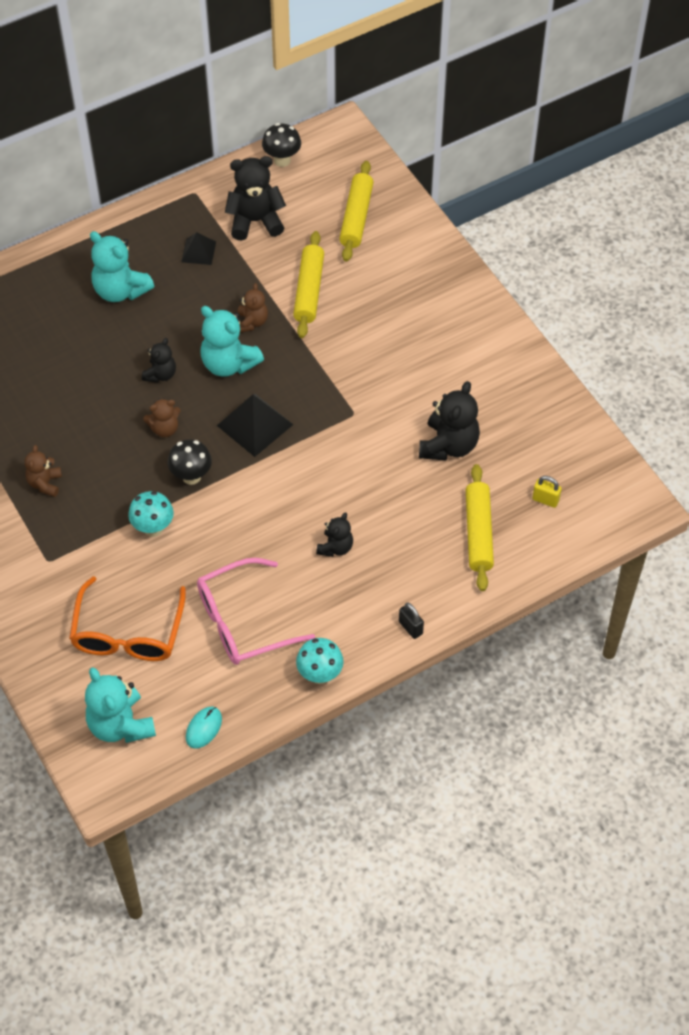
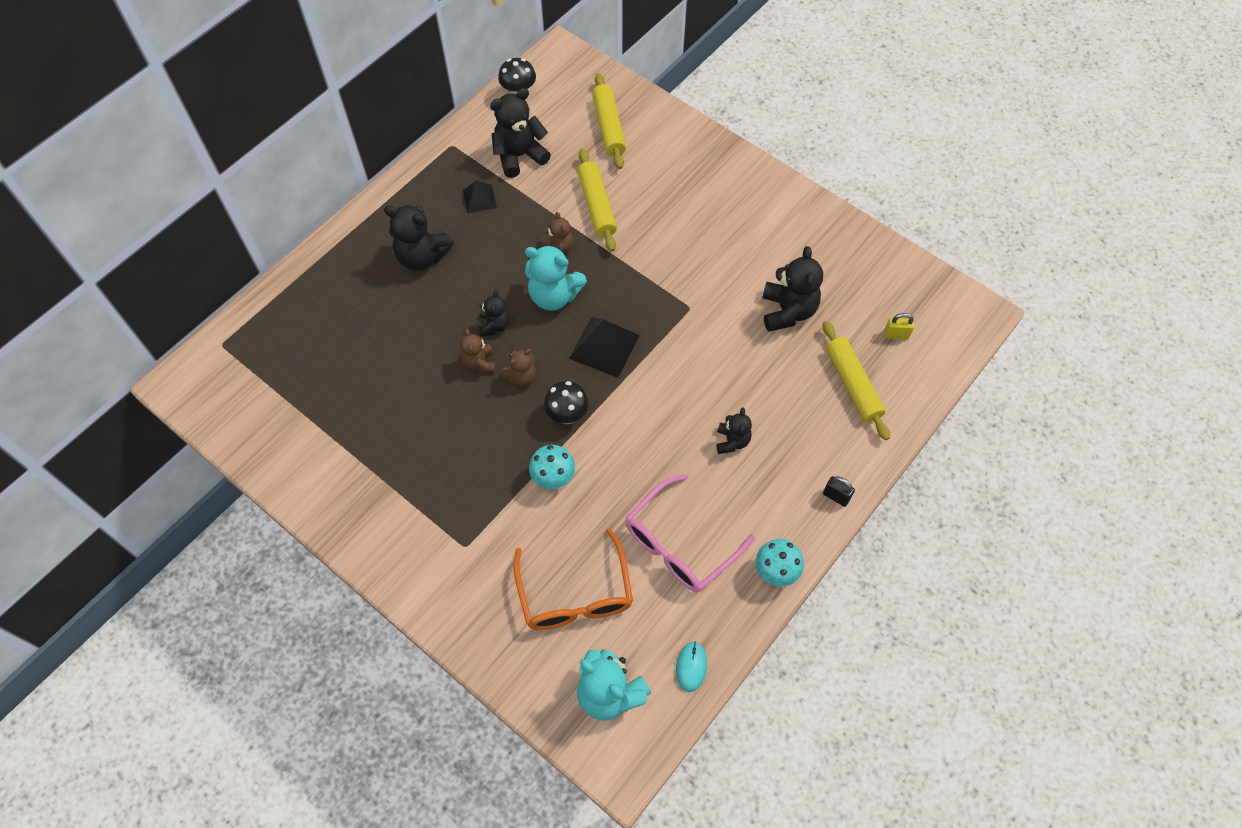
camera: 20 degrees left, 5 degrees up
(45, 483) = (429, 468): brown teddy bear -> brown teddy bear (479, 362)
(120, 290) = (422, 256): turquoise teddy bear -> black teddy bear

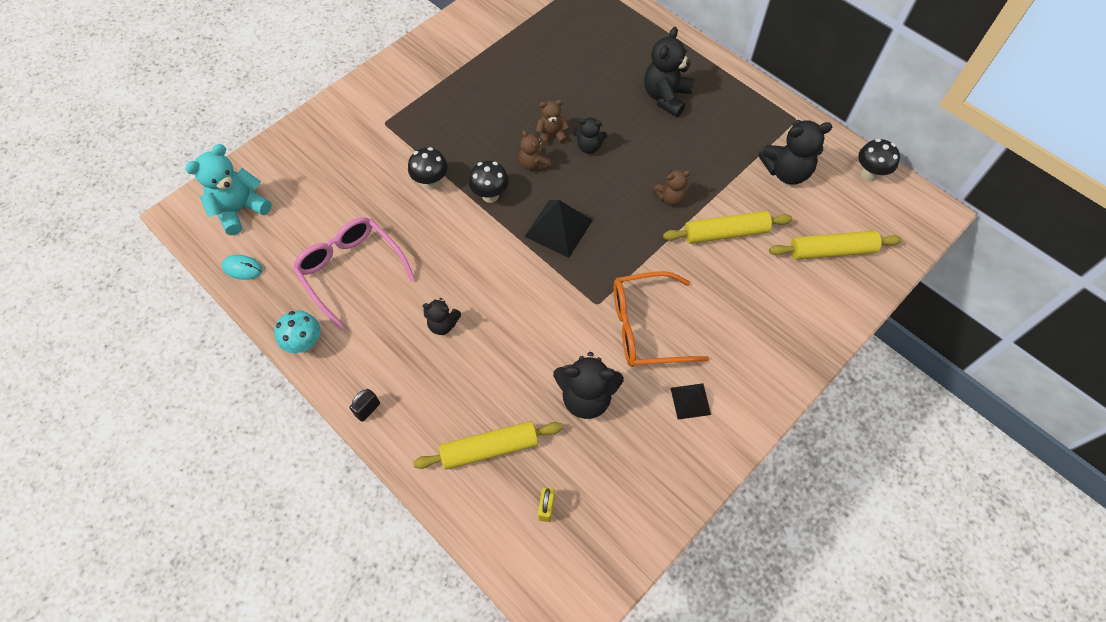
camera: 95 degrees right, 0 degrees up
(479, 199) = (732, 139): black pyramid -> black pyramid (690, 401)
(519, 156) = (786, 171): black teddy bear -> black teddy bear turned 105 degrees clockwise
(553, 479) = (431, 182): turquoise mushroom -> black mushroom
(554, 296) = (618, 192): turquoise teddy bear -> none
(575, 594) = (326, 192): orange glasses -> orange glasses (646, 327)

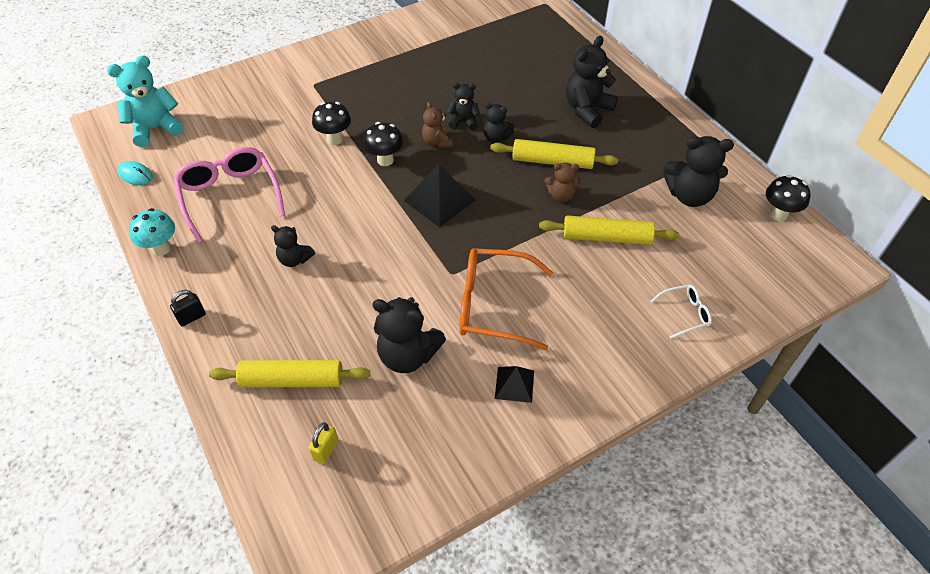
camera: 15 degrees right, 10 degrees down
(551, 135) = (463, 121): brown teddy bear -> black teddy bear
(816, 294) = (685, 313): none -> white glasses
(831, 251) = (715, 276): yellow rolling pin -> yellow rolling pin (552, 161)

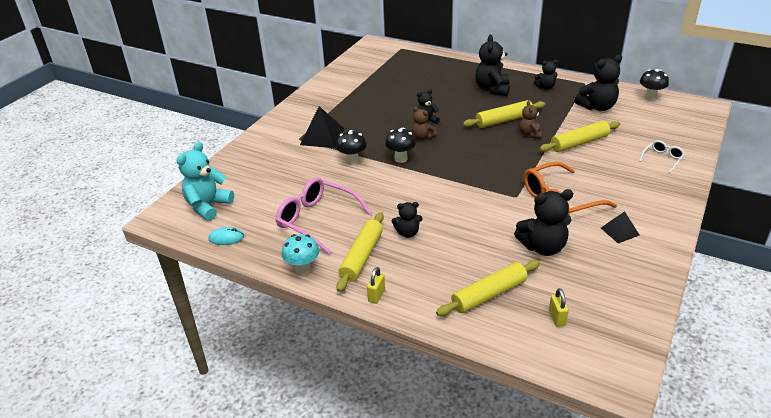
camera: 30 degrees left, 15 degrees down
(192, 317) = (376, 296): black padlock -> yellow padlock
(225, 263) = (362, 256): none -> yellow rolling pin
(439, 200) = (461, 164): black pyramid -> black pyramid (322, 136)
(496, 137) = (456, 121): black teddy bear -> black teddy bear (545, 87)
(561, 196) = (530, 134): brown teddy bear -> brown teddy bear turned 120 degrees clockwise

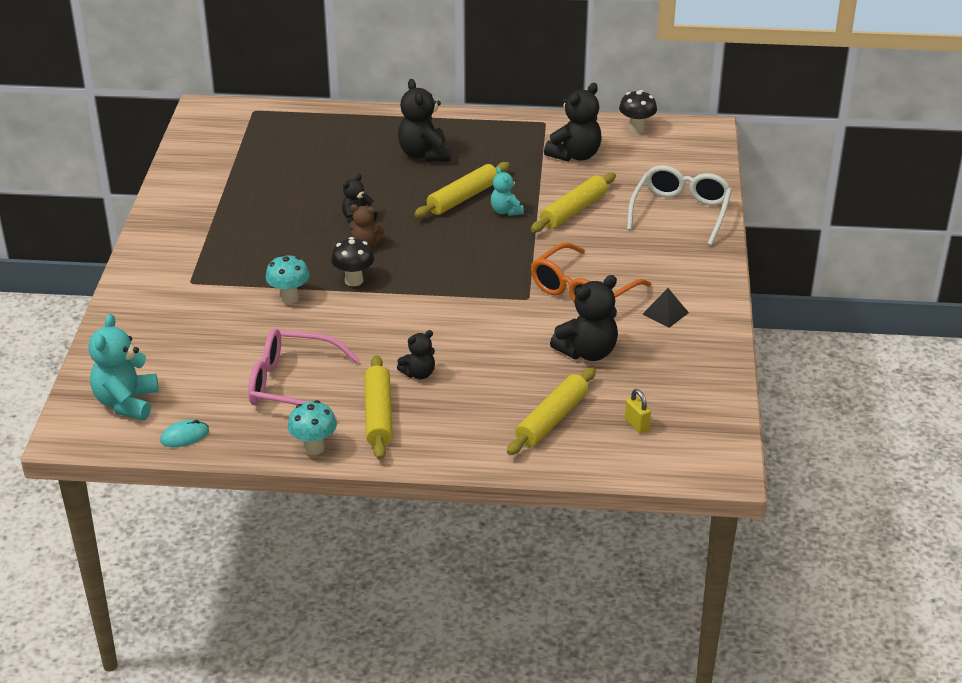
camera: 25 degrees left, 0 degrees up
(322, 136) = (222, 272): black pyramid -> none
(352, 161) = (289, 298): black mushroom -> turquoise mushroom
(376, 296) = (423, 454): yellow padlock -> none
(530, 134) = (506, 211): brown teddy bear -> turquoise teddy bear
(545, 87) = (495, 138): black teddy bear -> none
(662, 159) = (681, 212): white glasses -> white glasses, size x2.04

